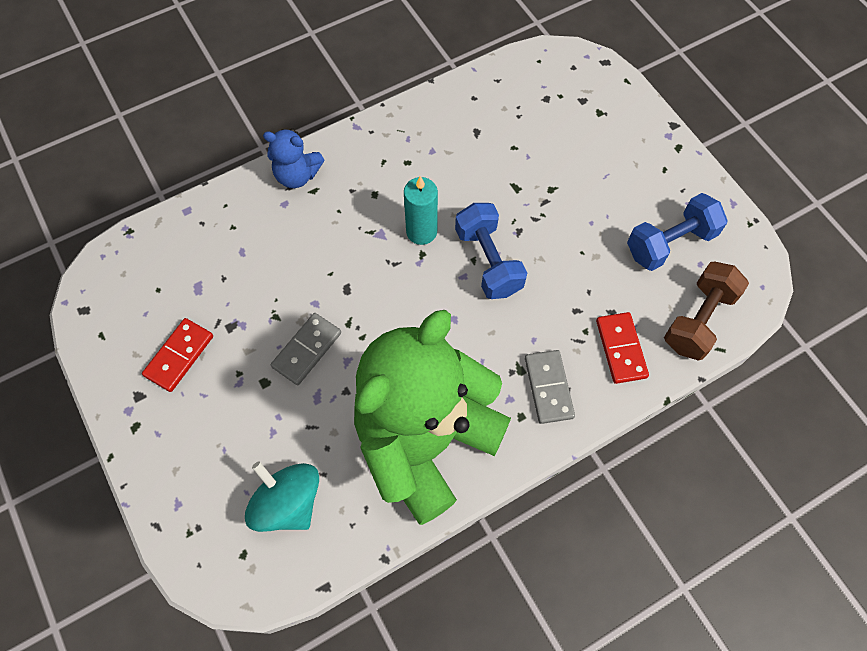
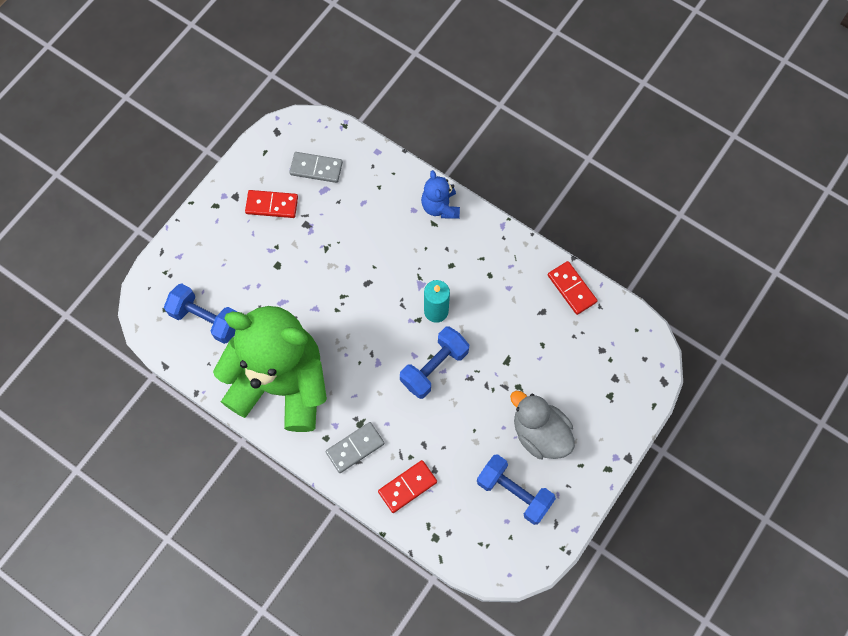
camera: 65 degrees right, 5 degrees up
(288, 503) = (206, 319): turquoise spinning top -> blue dumbbell
(307, 350) = (311, 279): grey domino -> grey domino (316, 168)
(464, 95) = (571, 289): none -> red domino
(613, 191) = (539, 433): none -> grey duck
(698, 320) = (457, 535): brown dumbbell -> none

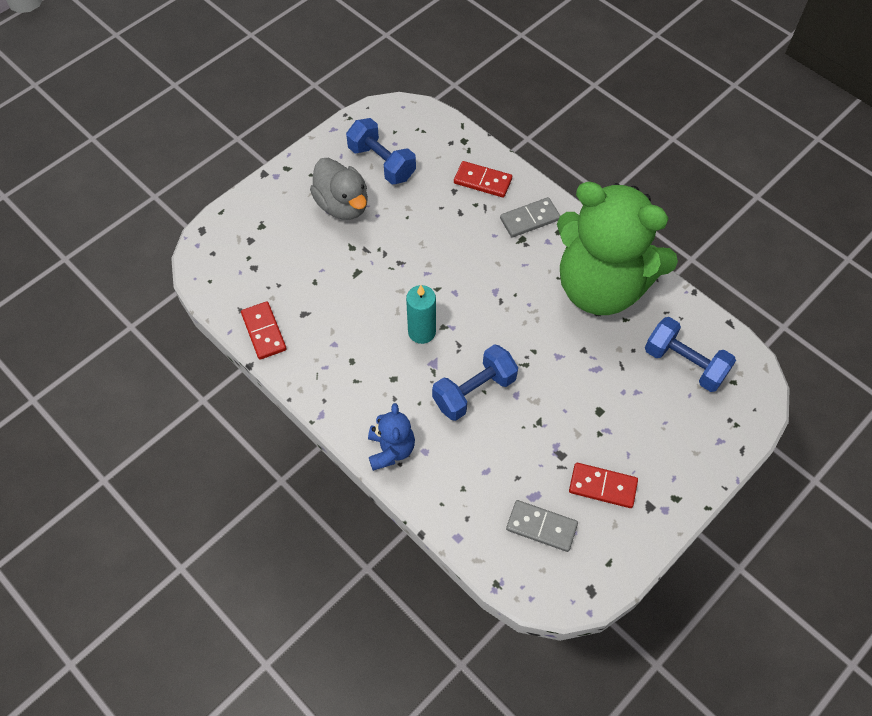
camera: 170 degrees left, 10 degrees down
(407, 487) = (482, 181): red domino -> red domino turned 45 degrees clockwise
(434, 367) = (435, 277): blue dumbbell -> blue dumbbell (474, 391)

